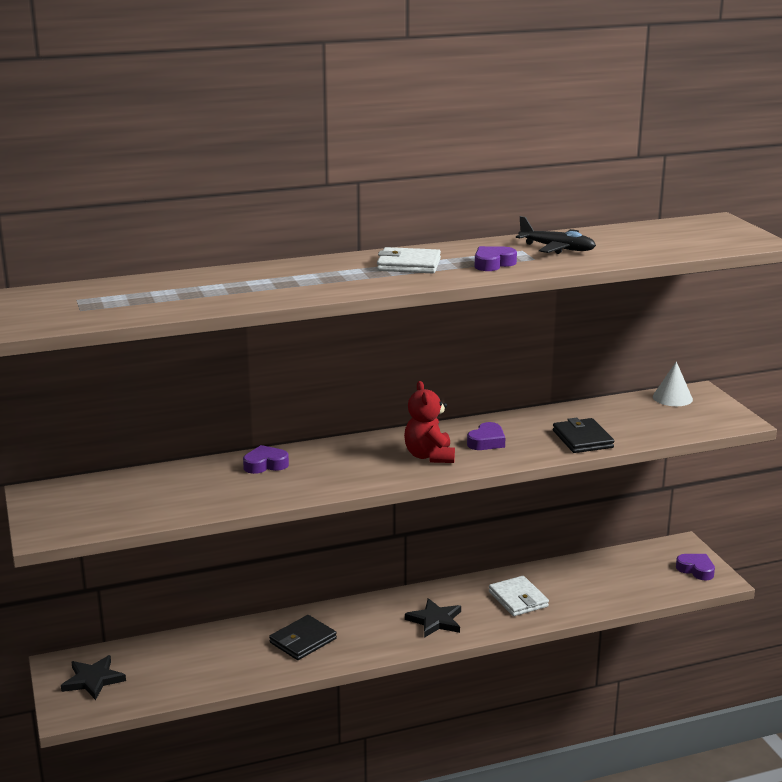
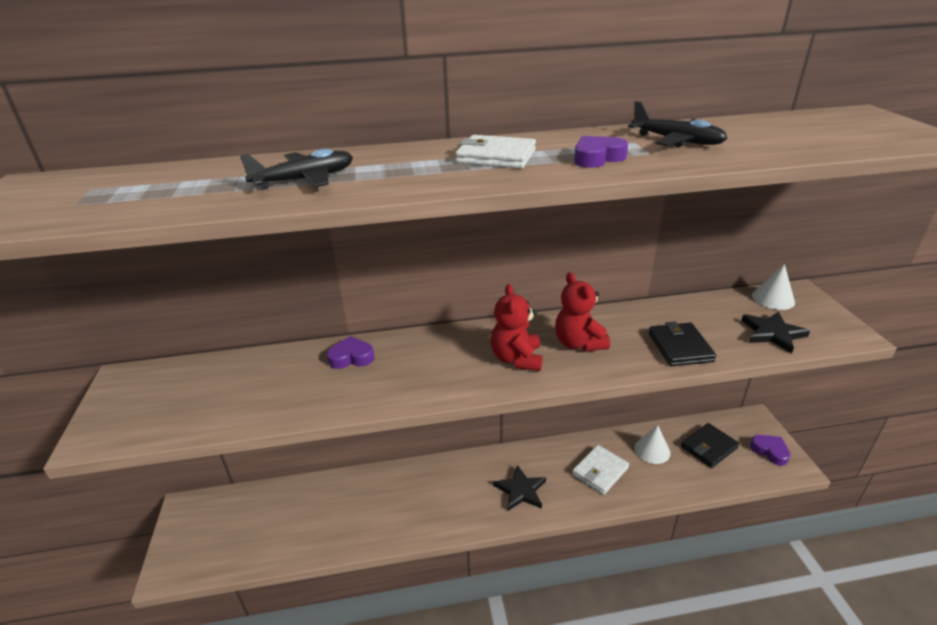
camera: 10 degrees right, 10 degrees up
(93, 680) = (205, 531): black star -> black star (772, 334)
(258, 287) = (305, 179): none -> black plane
(303, 641) = (398, 502): black wallet -> black wallet (708, 447)
(486, 442) = (578, 343): purple heart -> red teddy bear
(518, 599) = (600, 471): white wallet -> white wallet turned 60 degrees clockwise
(572, 578) = (652, 450): none -> white cone

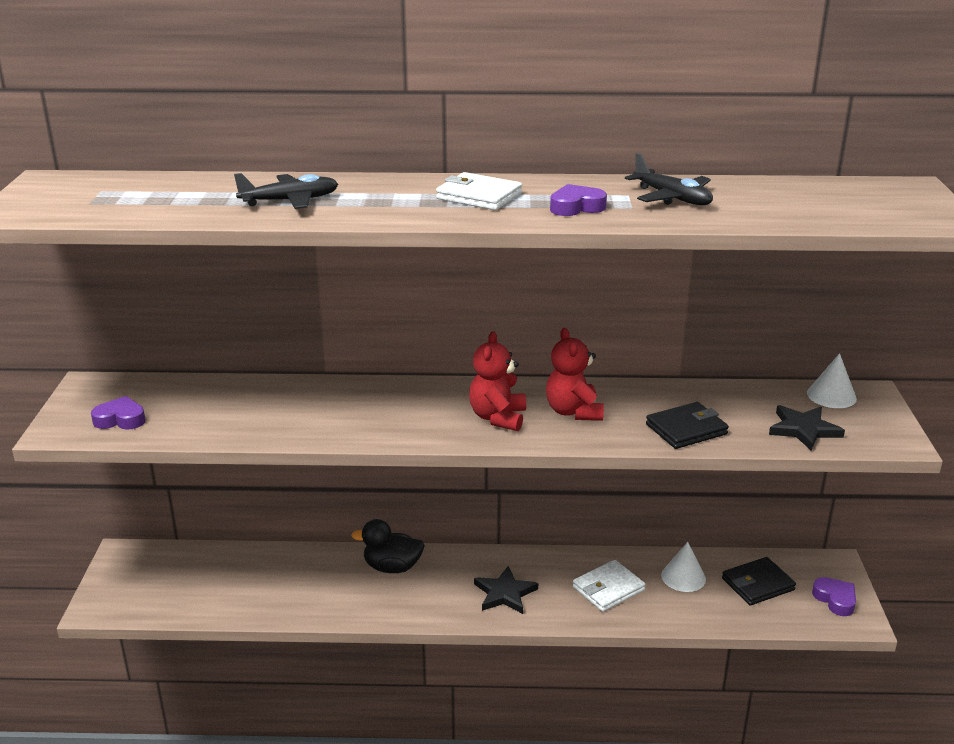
camera: 10 degrees right, 5 degrees down
(351, 357) = (322, 395): purple heart -> purple heart (120, 419)
(422, 480) = (392, 567): none -> black duck
(680, 347) = (686, 429): black wallet -> black wallet turned 60 degrees clockwise

